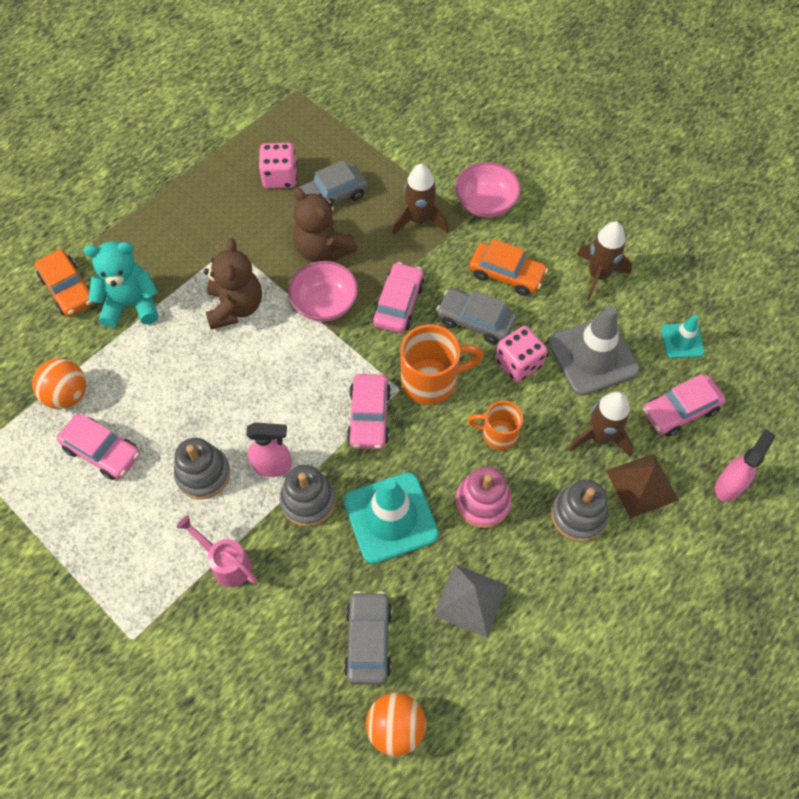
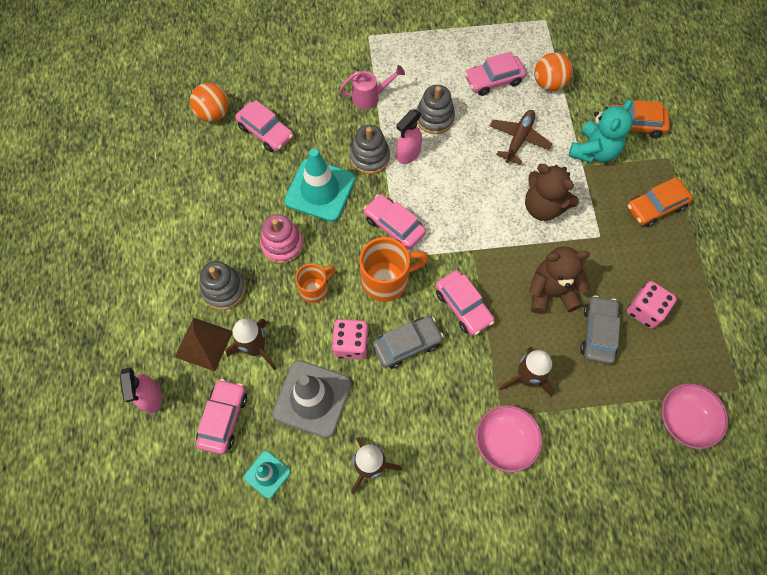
camera: 130 degrees right, 5 degrees up
(168, 376) = (519, 139): none -> brown plane
(324, 303) = (502, 260): pink bowl -> pink bowl (684, 420)
(368, 640) = (265, 131): grey car -> pink car
(431, 381) = (387, 280): orange mug -> orange mug turned 135 degrees counterclockwise
(470, 600) = (236, 193): grey pyramid -> none
(506, 274) = (427, 399): orange car -> orange car (655, 207)

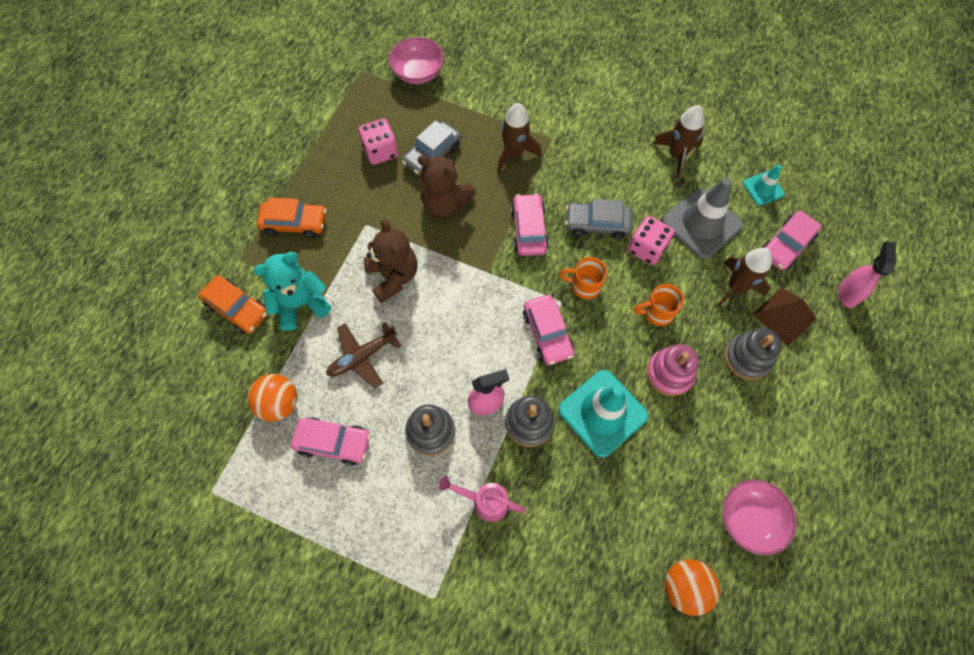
camera: 150 degrees left, 0 degrees up
(265, 131) = (630, 523): pink car -> none
(387, 280) = (584, 286): orange mug -> orange mug, size x0.62
(504, 442) = (562, 122): pink bowl -> pink bowl (749, 519)

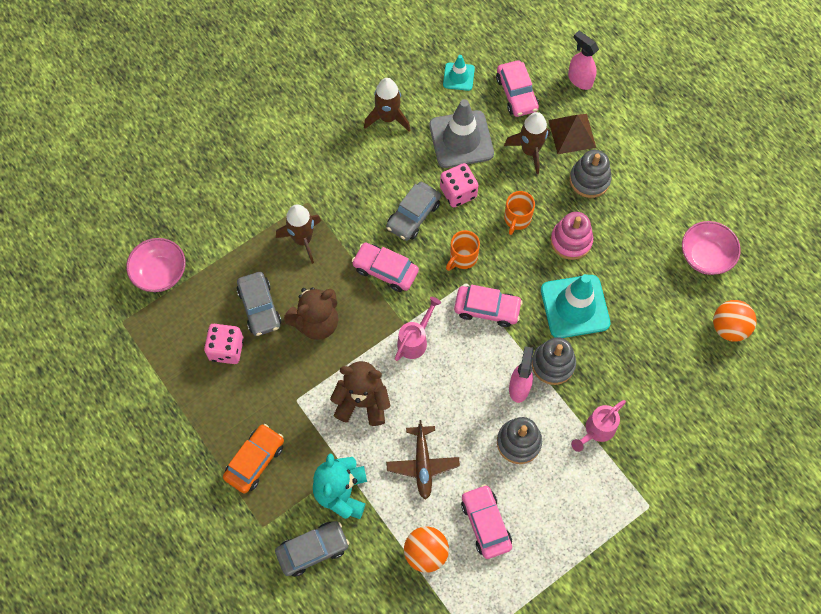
camera: 60 degrees left, 0 degrees up
(237, 308) = (312, 550): orange car -> grey car
(333, 442) = (485, 523): pink car -> pink car turned 60 degrees counterclockwise
(477, 288) = (415, 340): none -> pink watering can

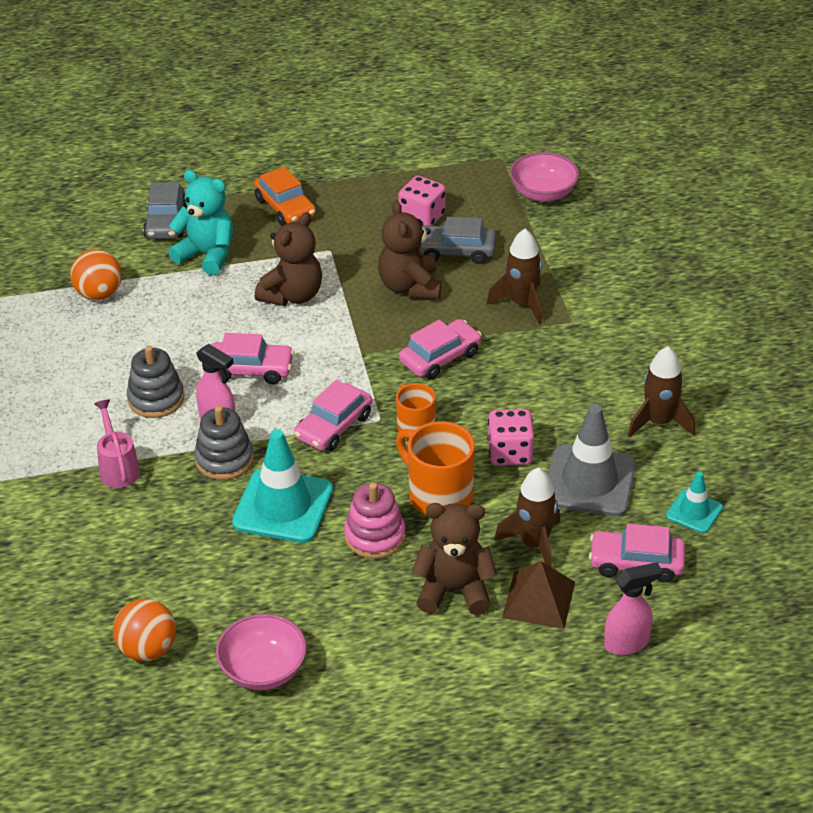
camera: 115 degrees right, 25 degrees down
(413, 215) = (500, 402): grey car -> none
(415, 340) = (336, 355): pink watering can -> none
(422, 464) = (190, 319): brown plane -> none
(485, 523) = (91, 345): pink car -> pink car (251, 369)
(517, 219) = (438, 495): orange mug -> orange mug, size x1.61
(589, 180) = (454, 590): grey stacking toy -> brown teddy bear

